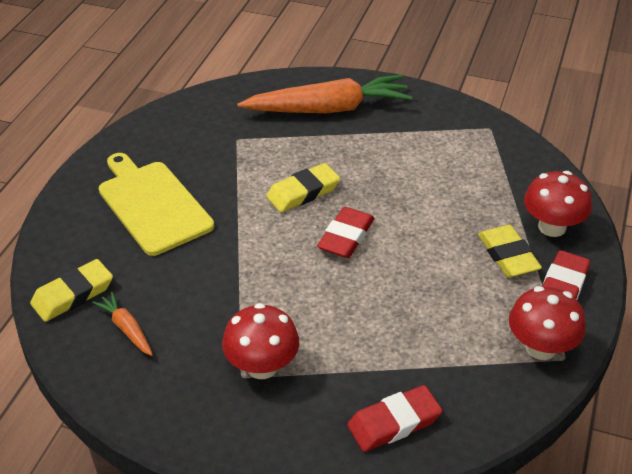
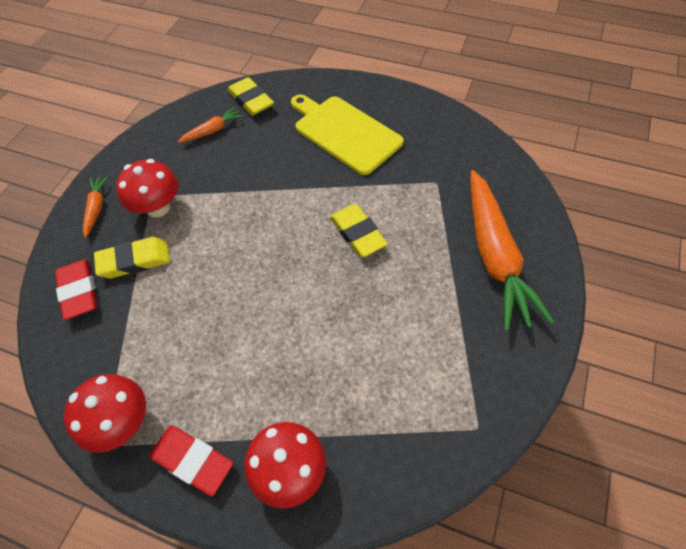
camera: 95 degrees right, 15 degrees up
(152, 204) = (345, 132): yellow cutting board -> yellow cutting board turned 105 degrees counterclockwise
(261, 435) = (96, 208): none -> orange carrot
(346, 237) = (293, 266): red eraser -> none
(508, 255) = (250, 412): yellow eraser -> yellow eraser (134, 261)

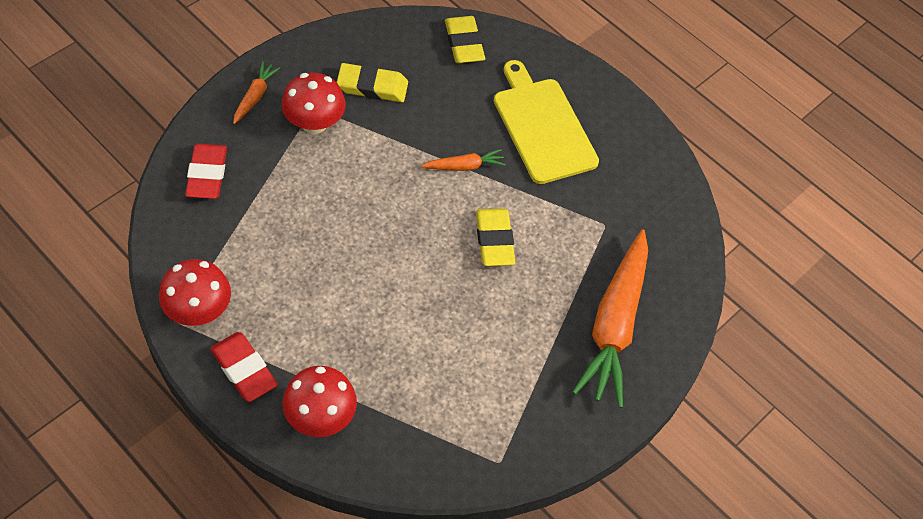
camera: 15 degrees right, 0 degrees up
(134, 261) = (269, 168): yellow eraser -> yellow eraser (372, 86)
(212, 130) = (407, 61): orange carrot -> orange carrot (464, 166)

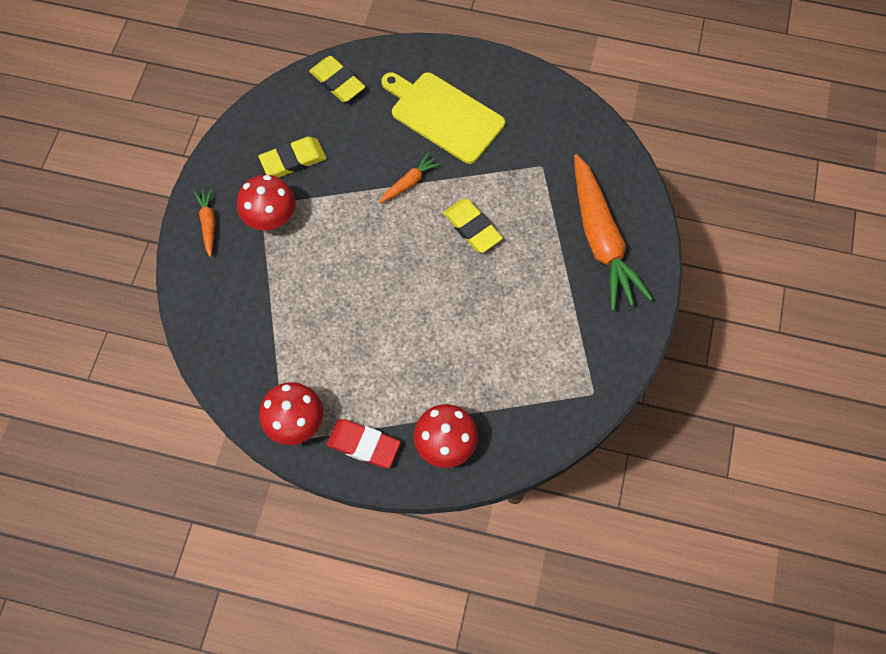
camera: 25 degrees left, 10 degrees up
(207, 174) = (219, 310): red eraser -> none

